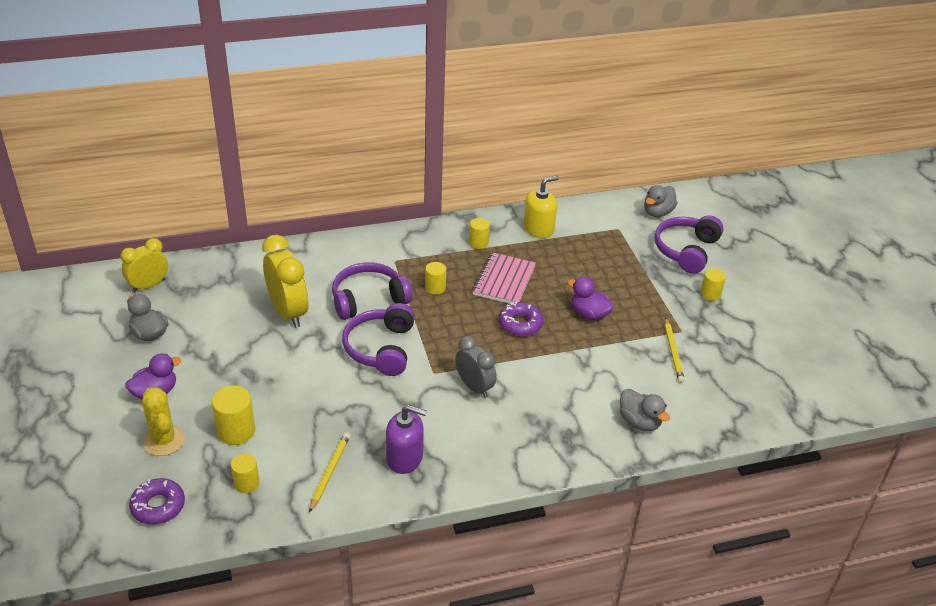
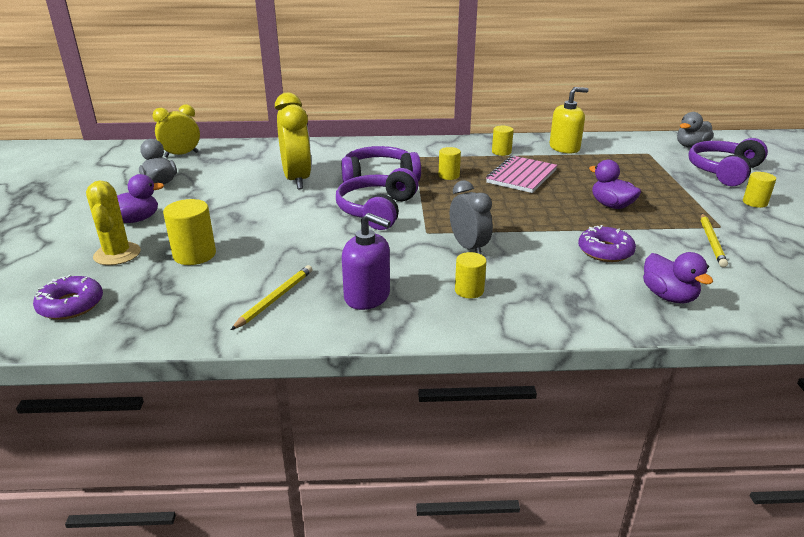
camera: 15 degrees right, 10 degrees down
(246, 483) = (178, 297): yellow cylinder -> yellow cylinder (469, 290)
(520, 324) = (532, 206): purple donut -> purple donut (605, 251)
(639, 422) = (668, 296): grey duck -> purple duck

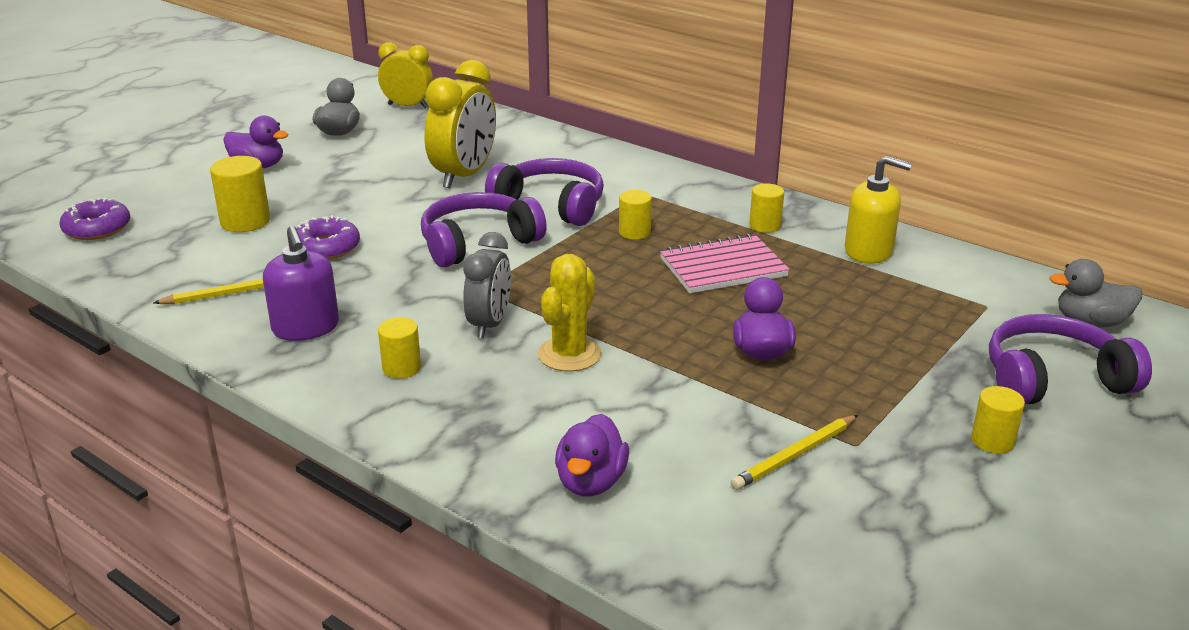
camera: 40 degrees right, 0 degrees up
(117, 254) = (193, 195): yellow cactus -> yellow cactus (569, 354)
(605, 251) = (629, 399): purple donut -> purple donut (326, 247)

